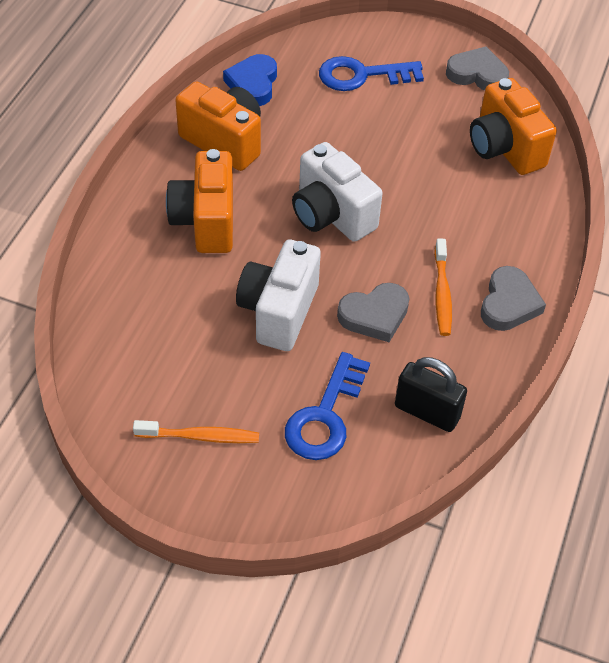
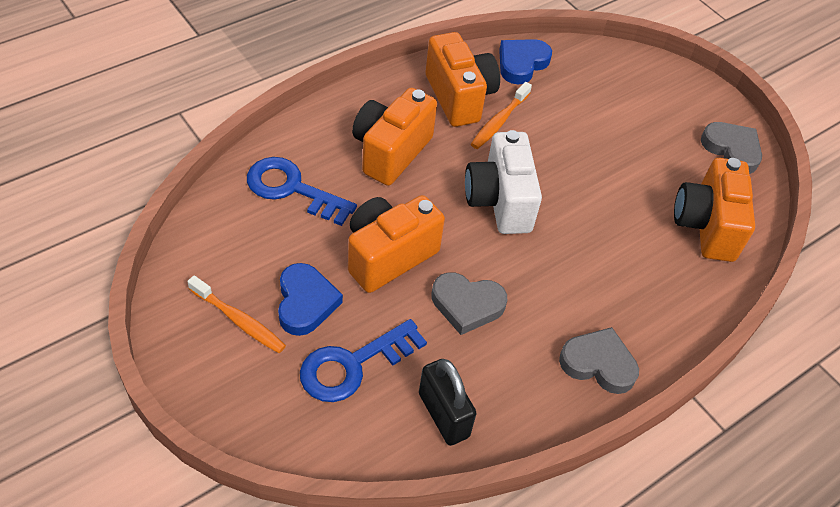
camera: 30 degrees right, 0 degrees up
(243, 389) = (305, 302): none -> blue heart
(279, 311) = (388, 256): white camera -> orange camera
(362, 75) = (623, 101): blue key -> blue key (293, 189)
(442, 294) = (543, 320): orange toothbrush -> orange toothbrush (499, 121)
(509, 303) = (598, 364): grey heart -> grey heart turned 120 degrees counterclockwise

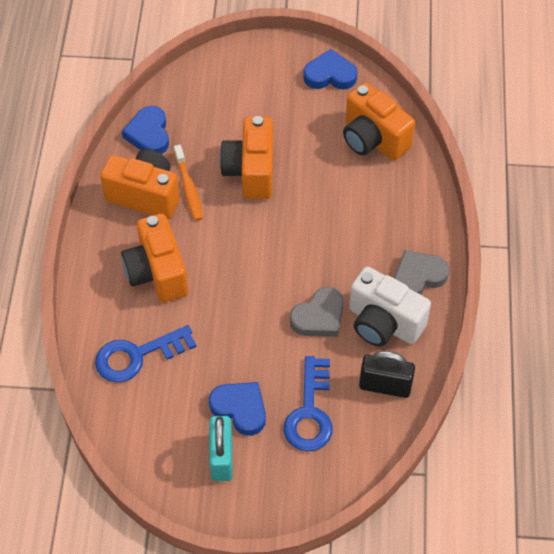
camera: 45 degrees left, 5 degrees up
(239, 320) = (221, 457): orange toothbrush -> turquoise padlock
(388, 256) = (244, 335): orange camera -> orange camera (250, 171)
(499, 201) = (255, 238): white camera -> white camera (383, 323)
(732, 150) = (330, 75): grey heart -> blue heart

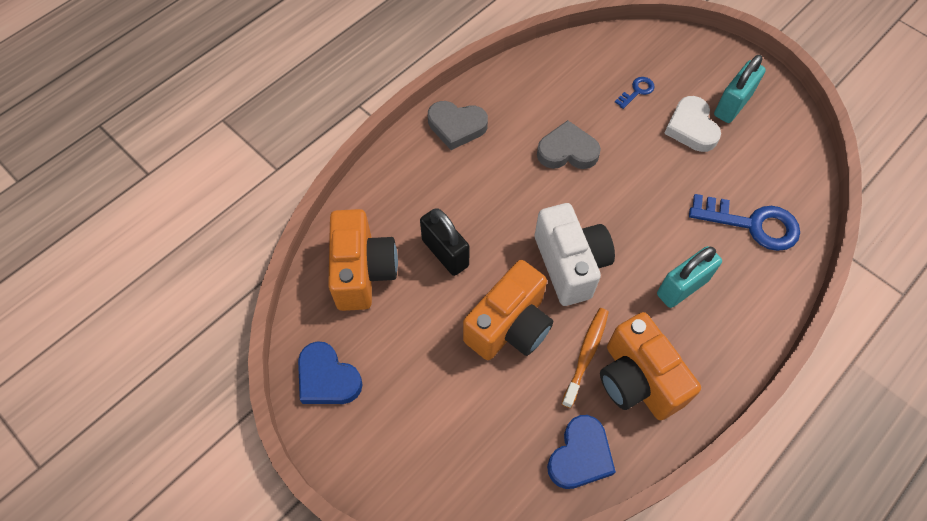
camera: 140 degrees left, 5 degrees up
(157, 273) = (682, 287): orange camera -> turquoise padlock
(240, 409) = (691, 128): blue heart -> white heart
(310, 412) = (637, 91): blue key -> blue key, size x0.48
(383, 323) = (520, 112): white camera -> white camera (570, 265)
(385, 386) = (563, 71): black padlock -> black padlock (445, 253)

